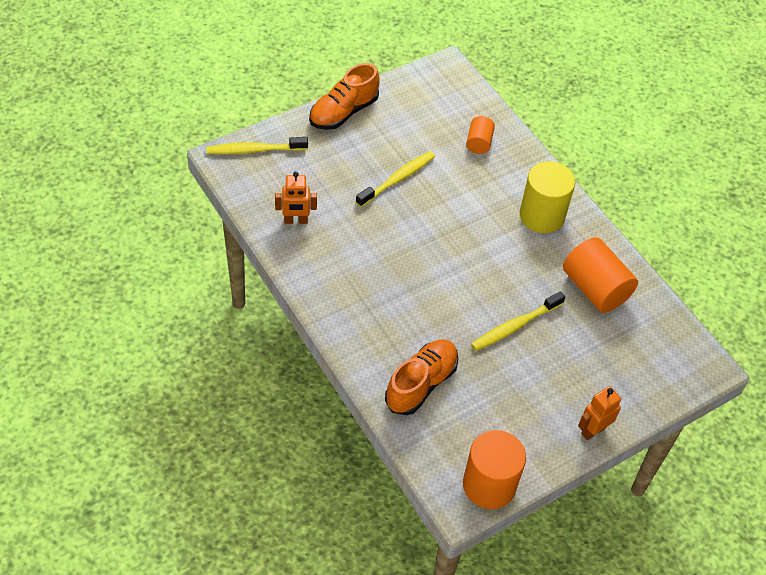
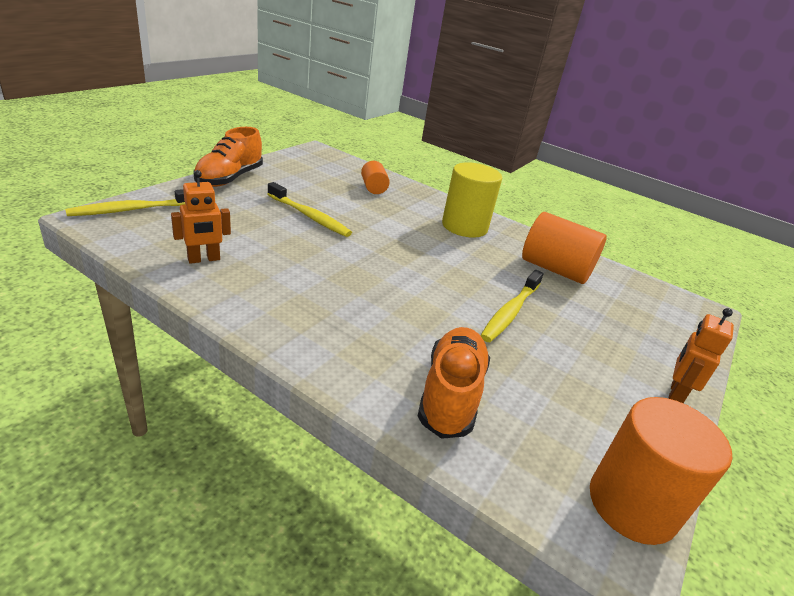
camera: 25 degrees left, 20 degrees down
(397, 179) = (309, 216): yellow toothbrush -> yellow toothbrush turned 105 degrees clockwise

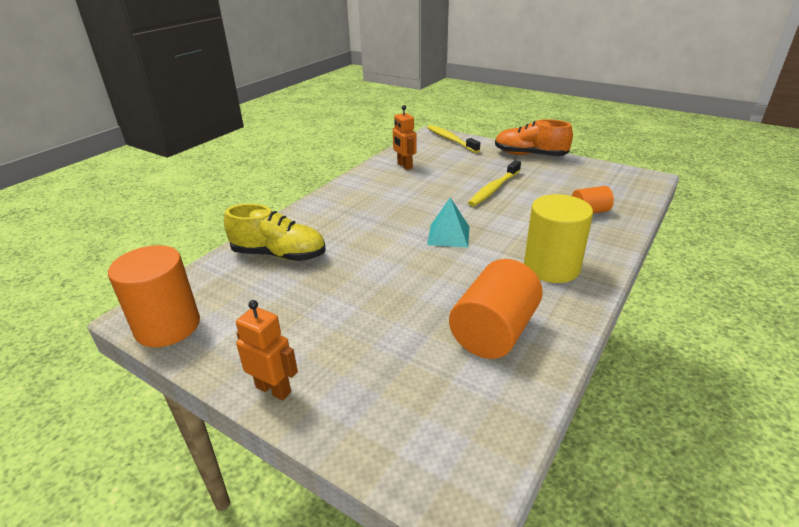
camera: 95 degrees right, 0 degrees up
(409, 261) = (448, 235): none -> turquoise pyramid
(450, 394) = (279, 255): orange shoe -> yellow shoe
(510, 312) = (388, 289): yellow toothbrush -> none

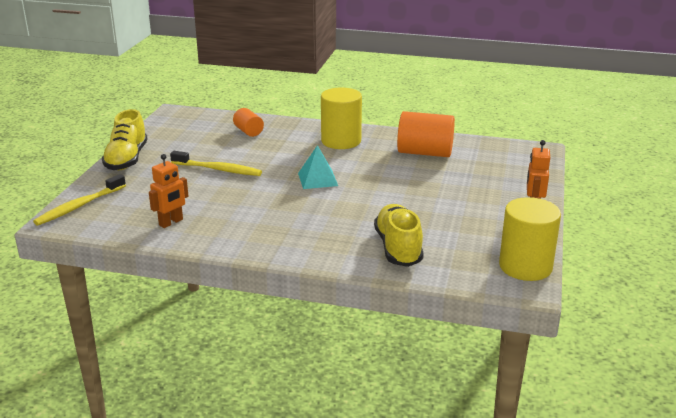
camera: 110 degrees left, 5 degrees down
(168, 326) = (525, 266): orange cylinder -> yellow cylinder
(530, 155) = (127, 159): orange shoe -> yellow shoe

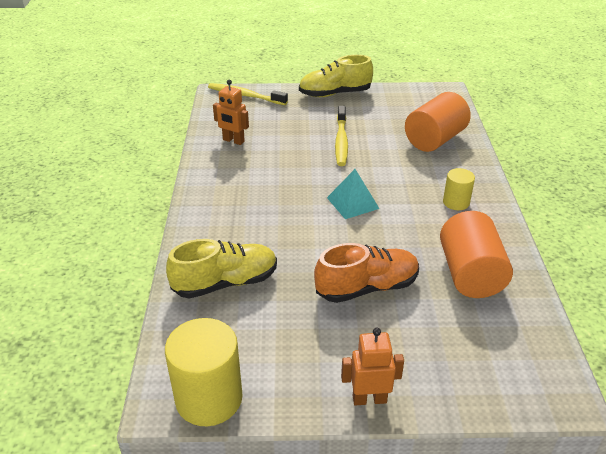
camera: 75 degrees right, 10 degrees up
(248, 131) = (435, 140): orange cylinder -> orange cylinder, size x1.83
(341, 141) = (456, 202): yellow cylinder -> yellow cylinder, size x0.55
(425, 190) = (367, 287): none -> orange shoe

